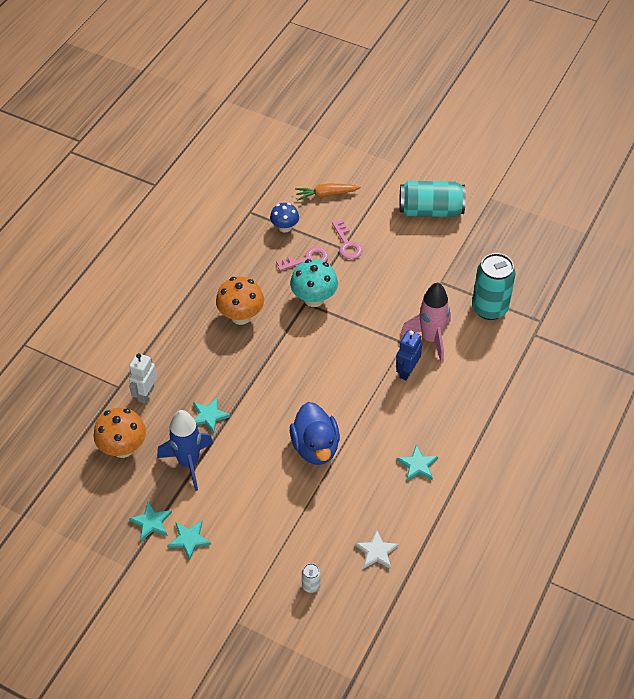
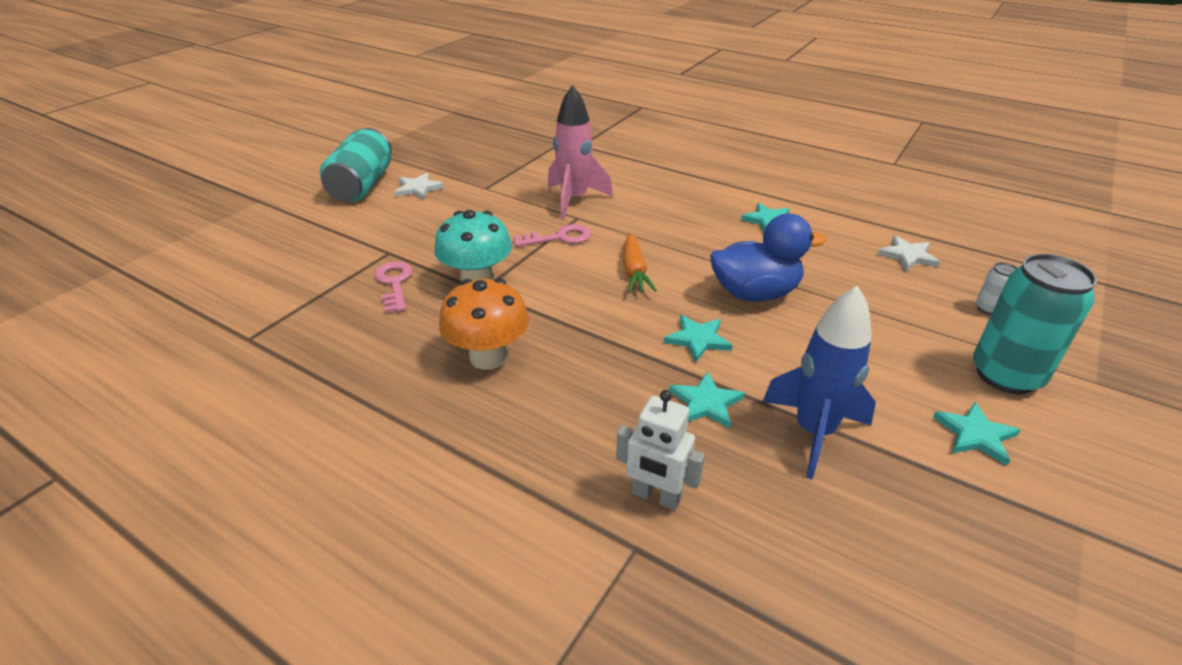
camera: 85 degrees left, 15 degrees down
(123, 448) = (799, 538): orange mushroom -> none
(151, 522) = (963, 489): turquoise star -> turquoise star (698, 339)
(284, 227) = (312, 302): blue mushroom -> none
(326, 194) = (270, 260): orange carrot -> orange carrot (634, 271)
(347, 244) = (383, 247): pink key -> pink key (559, 238)
(407, 371) = (624, 218): blue robot -> none
(431, 243) = (418, 188): none -> white star
(489, 308) = (537, 164): turquoise can -> turquoise can (1005, 375)

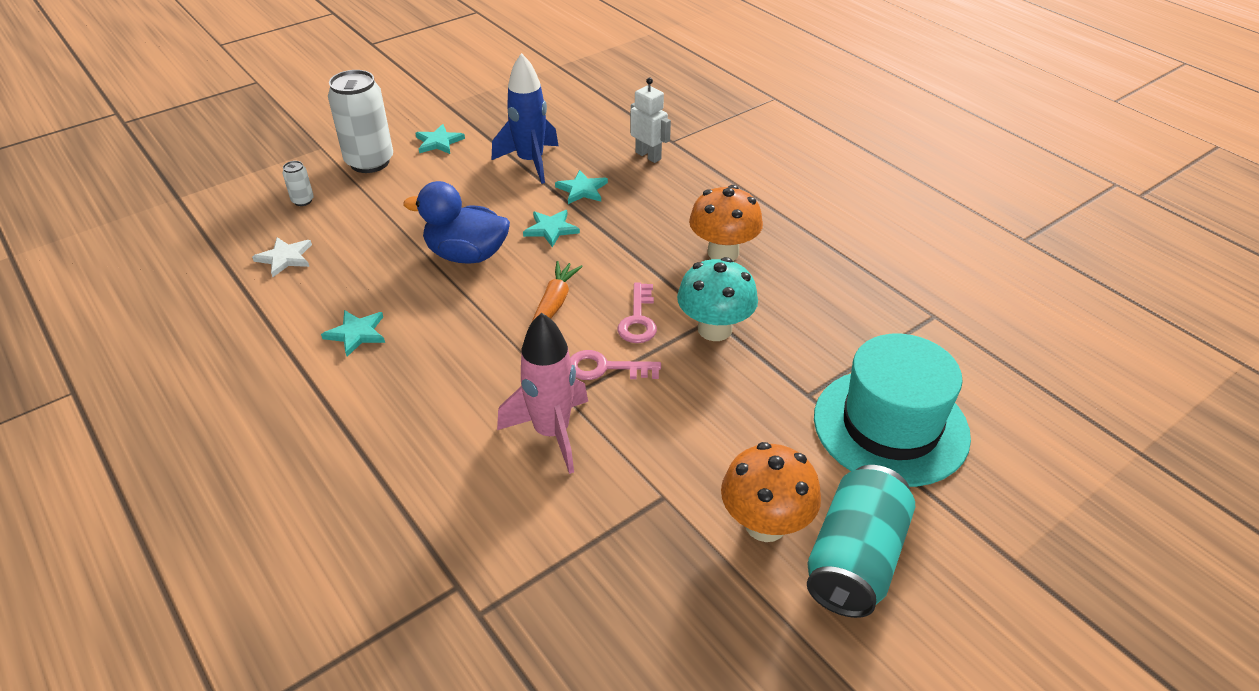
camera: 160 degrees left, 5 degrees up
(322, 246) = (890, 426): none -> turquoise hat
(394, 283) = (800, 347): pink key -> pink key (638, 319)
(418, 188) = (765, 524): white star -> orange mushroom
(1005, 375) = (370, 162): turquoise can -> white can

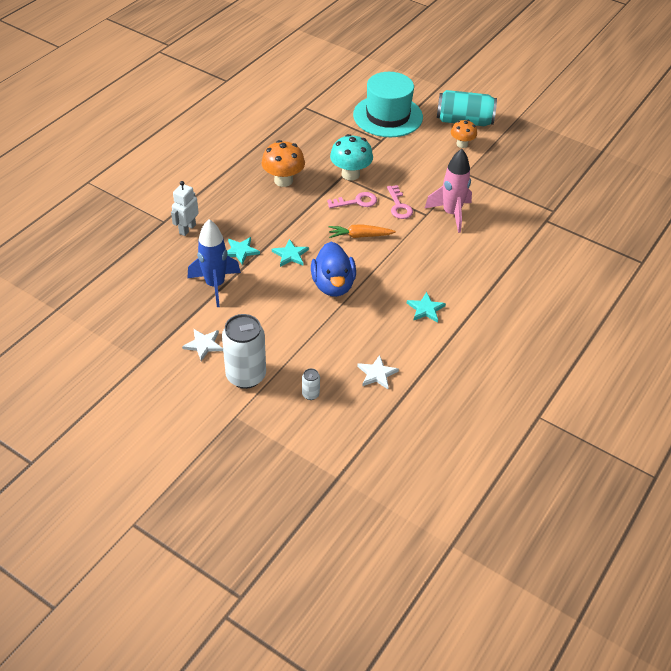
camera: 110 degrees left, 5 degrees up
(439, 142) = (203, 345): turquoise star -> white star
(765, 524) = (462, 144): orange mushroom -> orange mushroom, size x0.64

